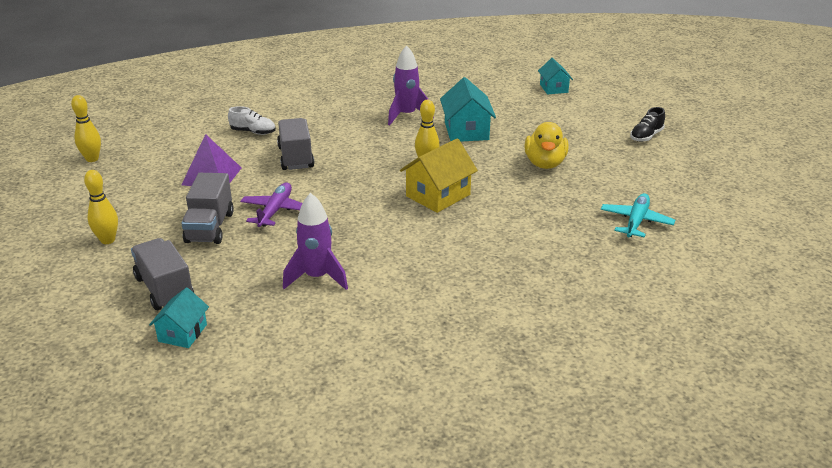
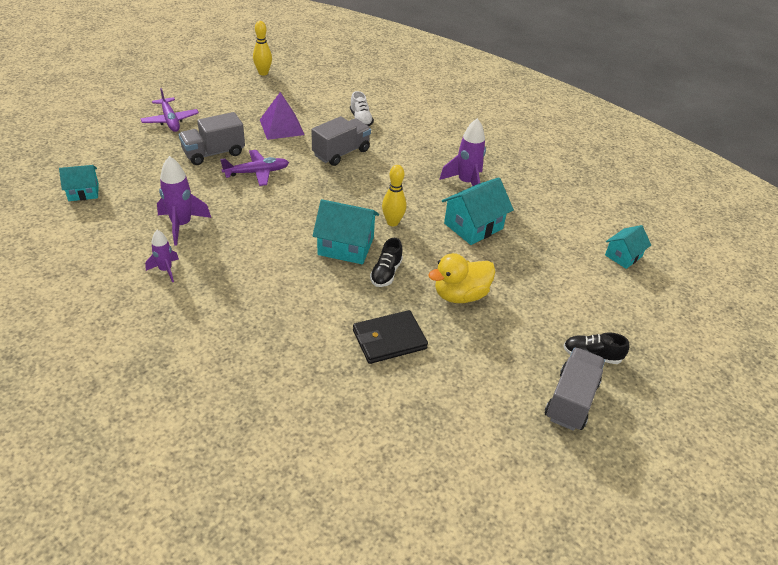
camera: 55 degrees right, 10 degrees up
(107, 240) = (170, 120): yellow bowling pin -> purple plane
(164, 289) = (128, 165): grey truck -> grey truck (571, 400)
(382, 304) = (165, 270): none -> purple rocket
(438, 195) = (345, 246): yellow house -> turquoise house
(491, 187) = (386, 273): none -> black shoe
(572, 210) = (389, 339): none -> black wallet
(636, 222) = (403, 393): turquoise plane -> none

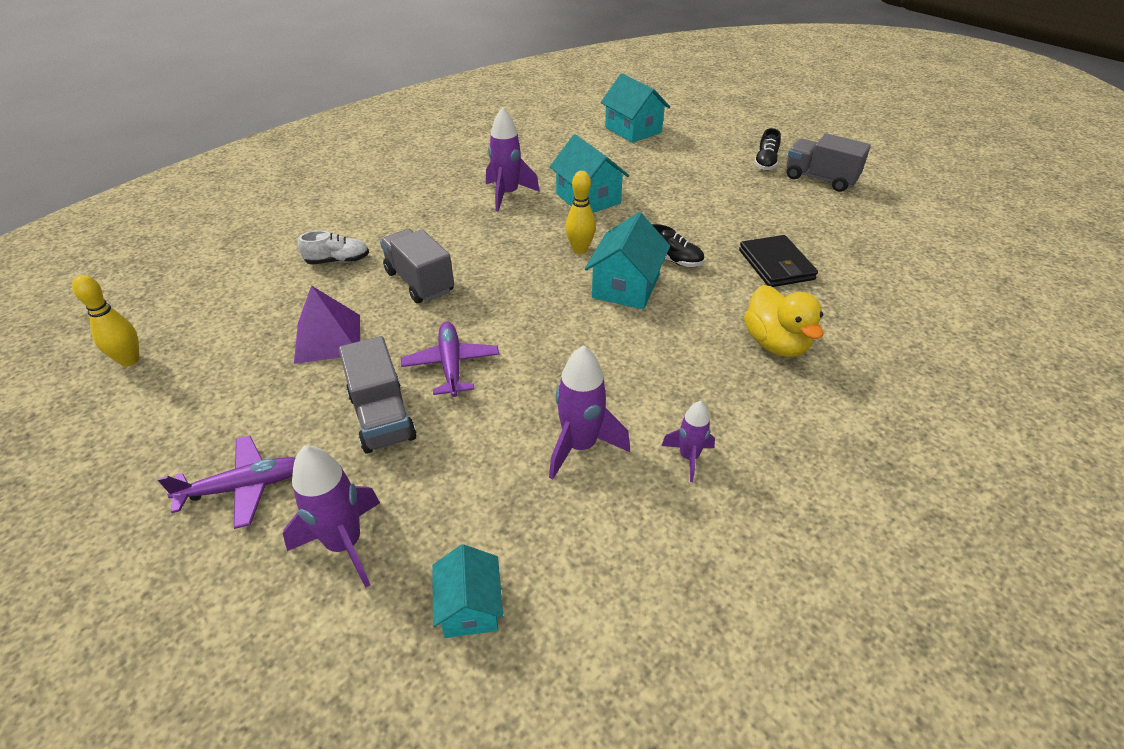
camera: 80 degrees left, 0 degrees up
(129, 153) = (345, 544): none -> purple rocket
(460, 295) = (700, 217): yellow duck -> yellow duck (775, 344)
(623, 256) = (633, 130): turquoise house -> turquoise house, size x1.60

